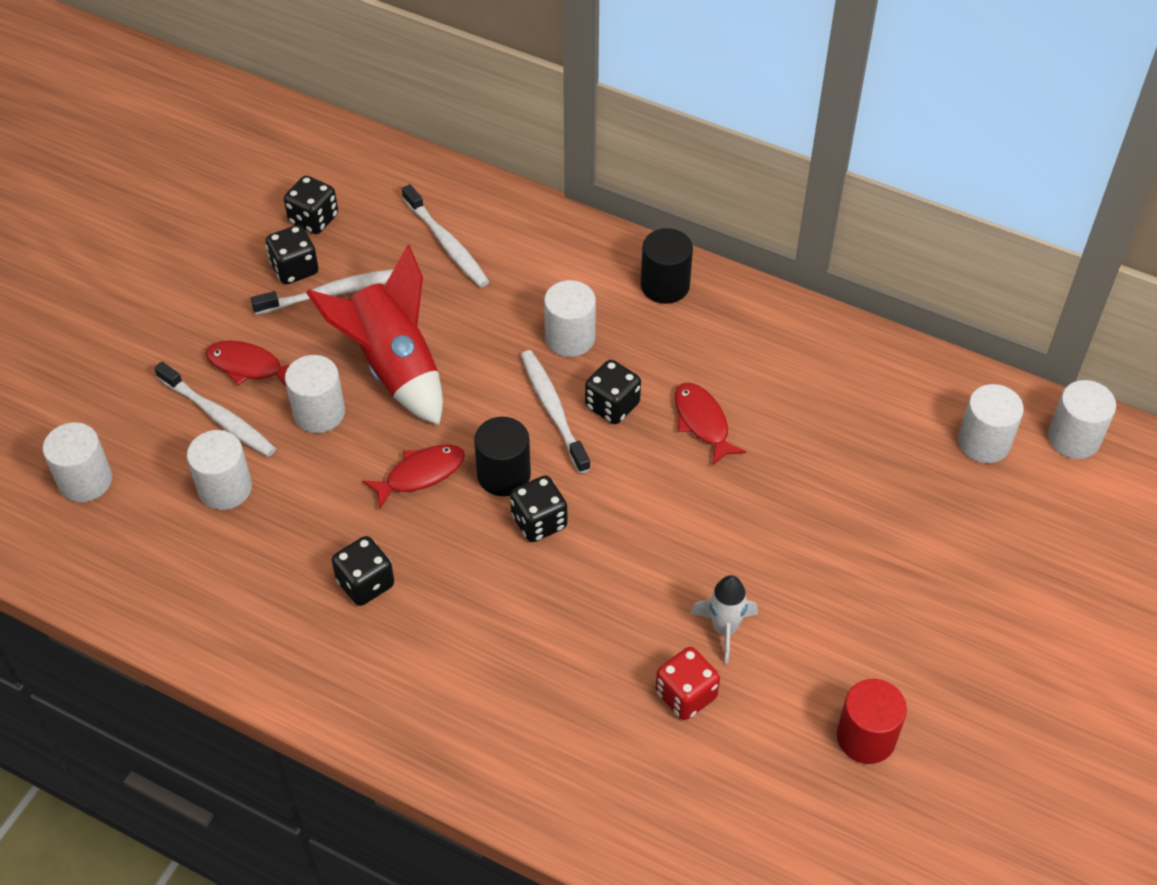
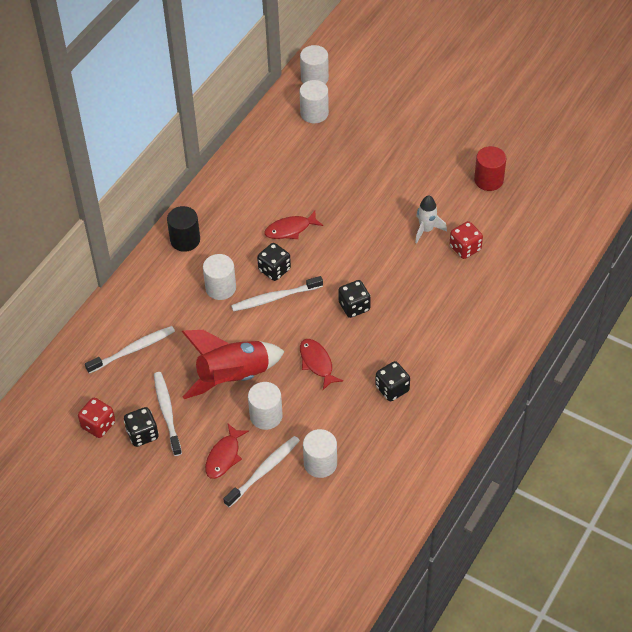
camera: 85 degrees left, 0 degrees up
(85, 481) = (309, 542): white cylinder -> none
(313, 219) = (98, 425): black dice -> red dice
(504, 475) = (320, 322): black cylinder -> none

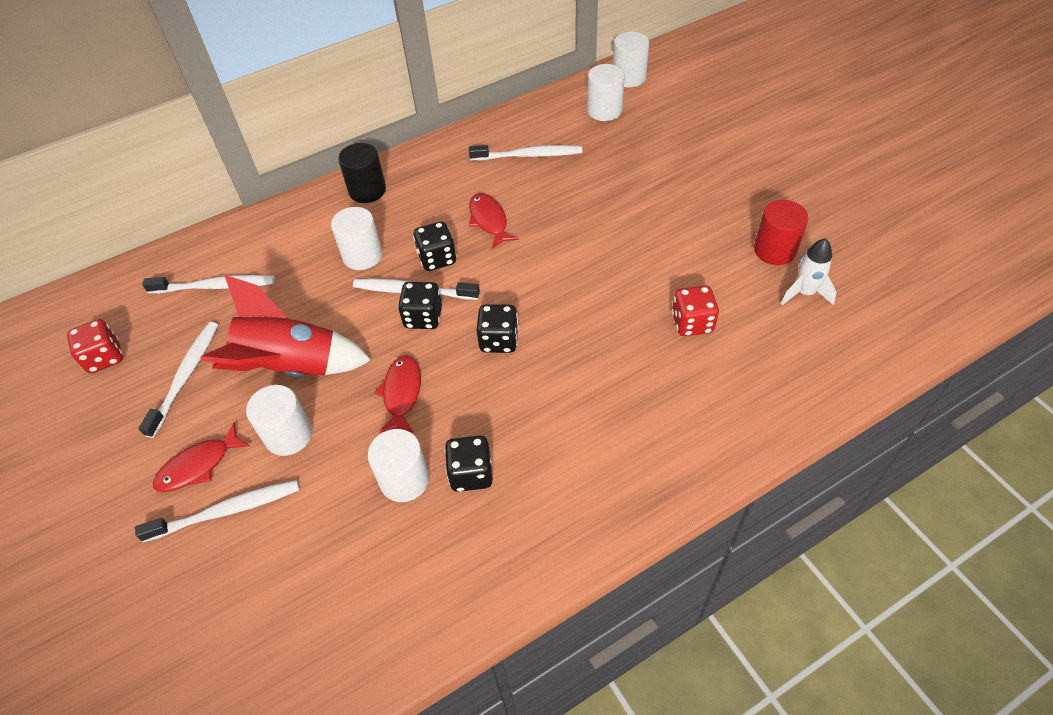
camera: 30 degrees right, 0 degrees up
(142, 434) = (137, 391): black dice -> black dice (423, 317)
(283, 170) = (528, 155): none -> white toothbrush
(290, 229) = (489, 220): red fish -> red fish turned 60 degrees clockwise
(320, 463) = (301, 538): white cylinder -> white cylinder (404, 480)
(426, 230) = (654, 281): white rocket -> white rocket (804, 293)

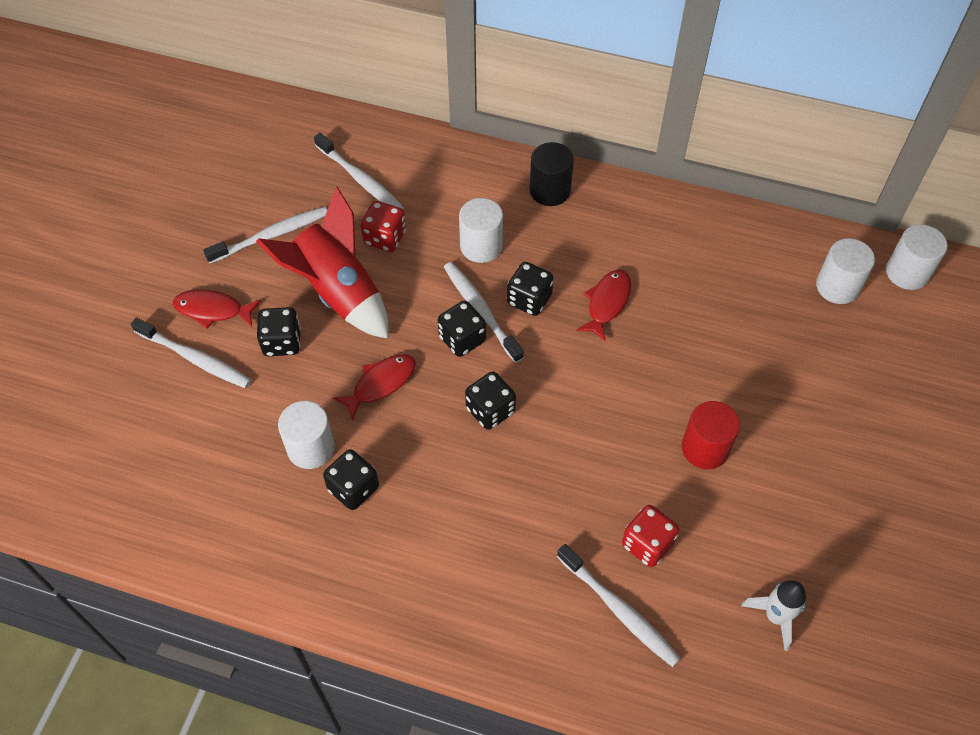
camera: 45 degrees right, 5 degrees up
(104, 357) = (243, 173): red dice -> red dice (385, 238)
(288, 435) = (282, 342): white cylinder -> black dice
(528, 155) = (713, 272): white toothbrush -> white toothbrush (618, 609)
(774, 250) = (804, 556): red cylinder -> red cylinder (705, 448)

